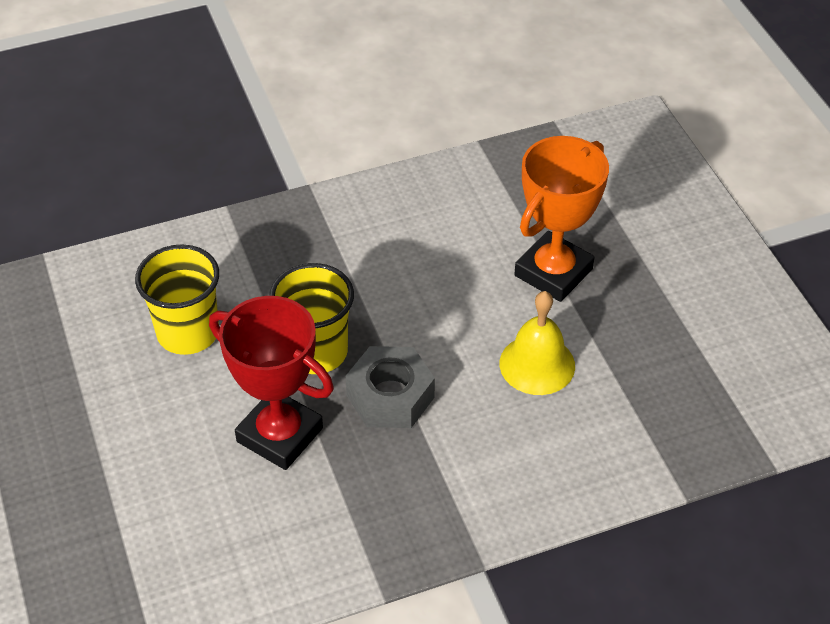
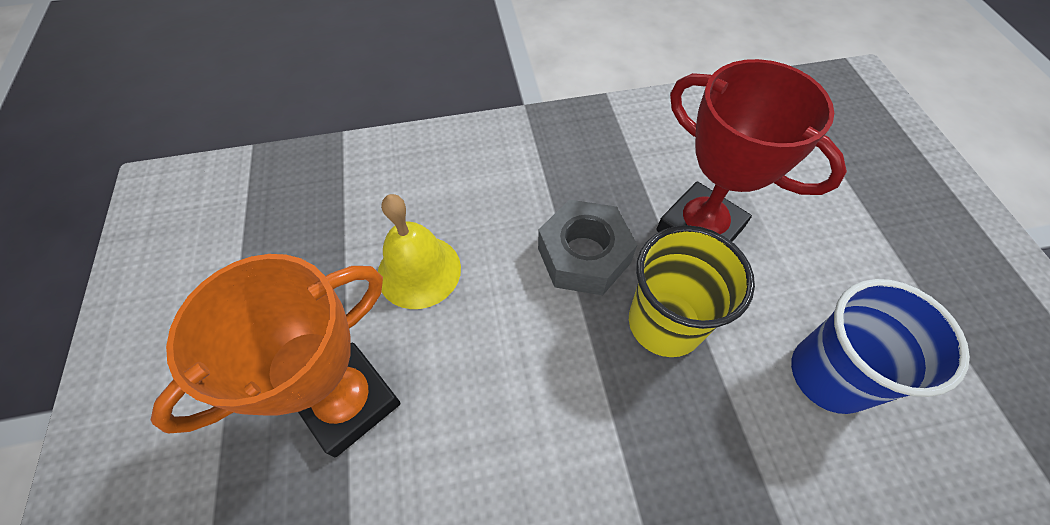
camera: 170 degrees left, 10 degrees up
(188, 332) = (829, 375): yellow cup -> blue cup

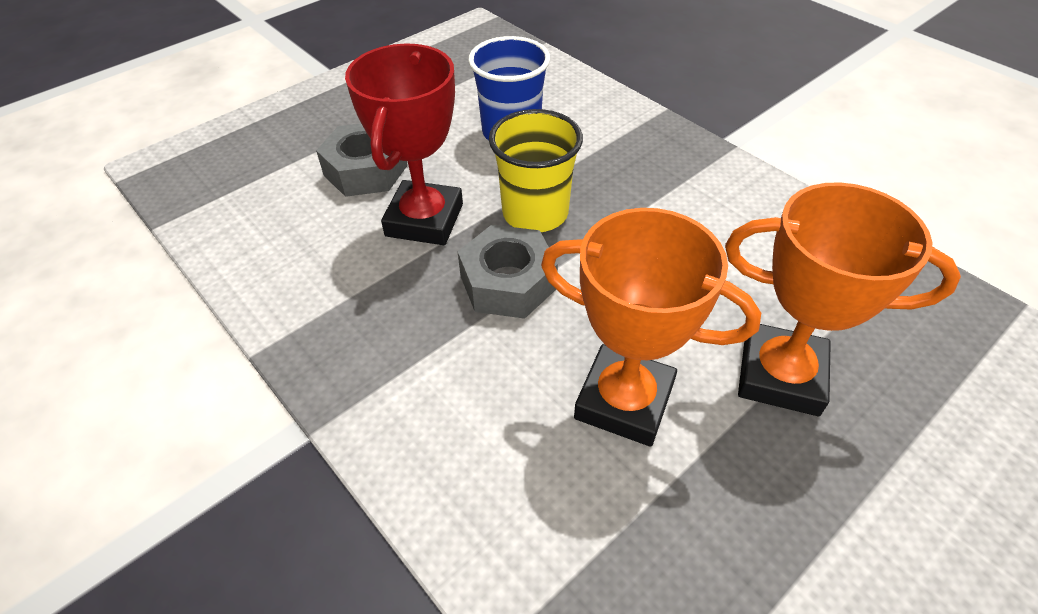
camera: 120 degrees left, 10 degrees down
(419, 271) = (624, 401): yellow bell -> orange trophy
(799, 211) = (365, 170): none -> grey nut

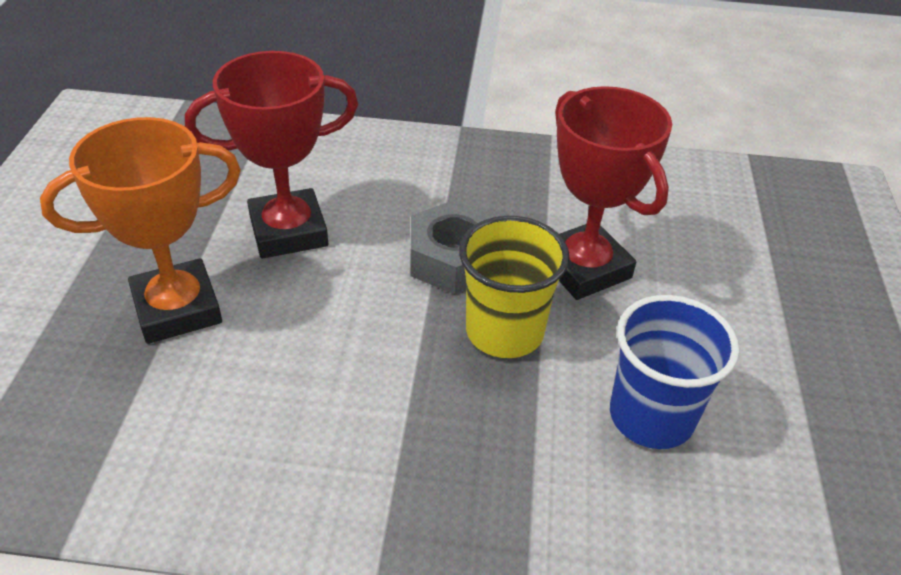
camera: 135 degrees right, 5 degrees down
(365, 170) = (702, 280): grey nut -> none
(624, 401) = (288, 231): orange trophy -> red trophy

